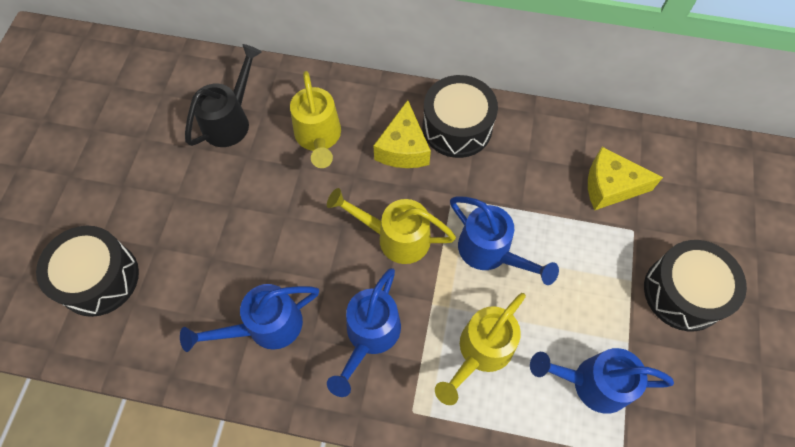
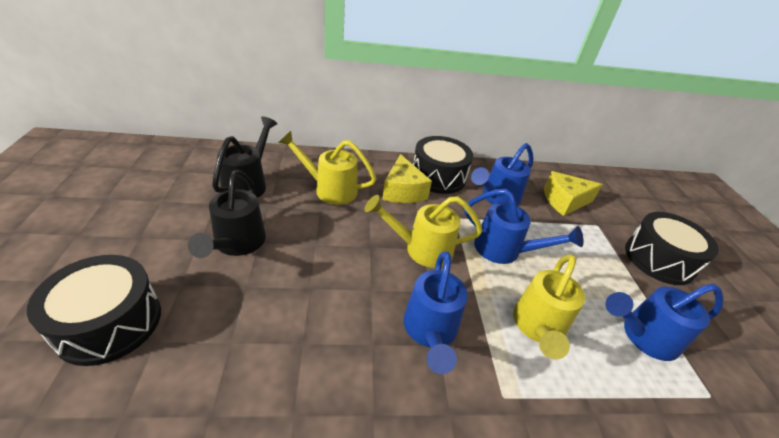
camera: 20 degrees left, 25 degrees down
(209, 205) = (237, 244): none -> black watering can
(266, 326) = (319, 340): blue watering can -> blue watering can (497, 198)
(318, 137) = (330, 189): yellow watering can -> yellow watering can turned 135 degrees clockwise

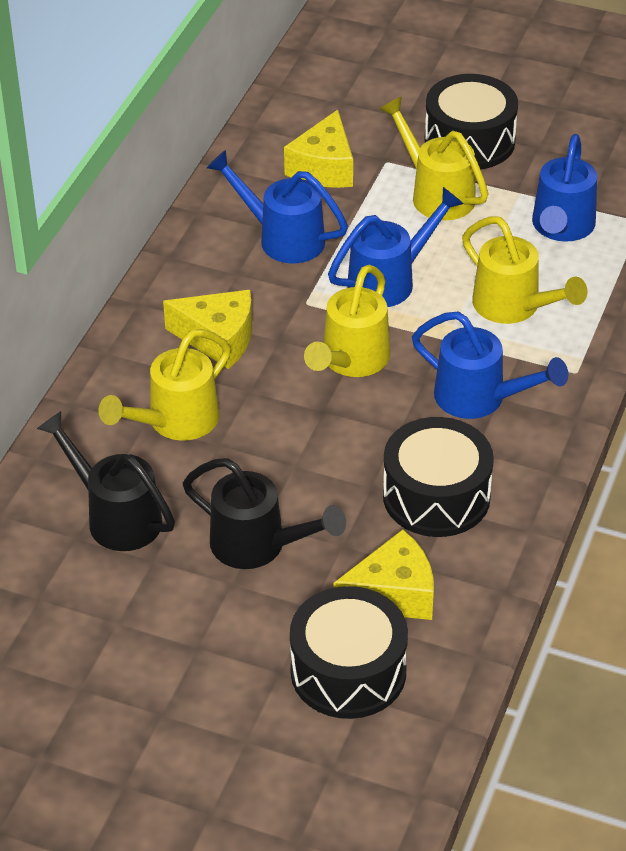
camera: 60 degrees left, 5 degrees up
(198, 330) = (393, 594): none -> yellow cheese
(438, 176) = (200, 284): black drum -> black drum (436, 496)
(497, 198) = (283, 238): blue watering can -> blue watering can turned 135 degrees clockwise
(597, 255) = (436, 194): none -> yellow watering can

